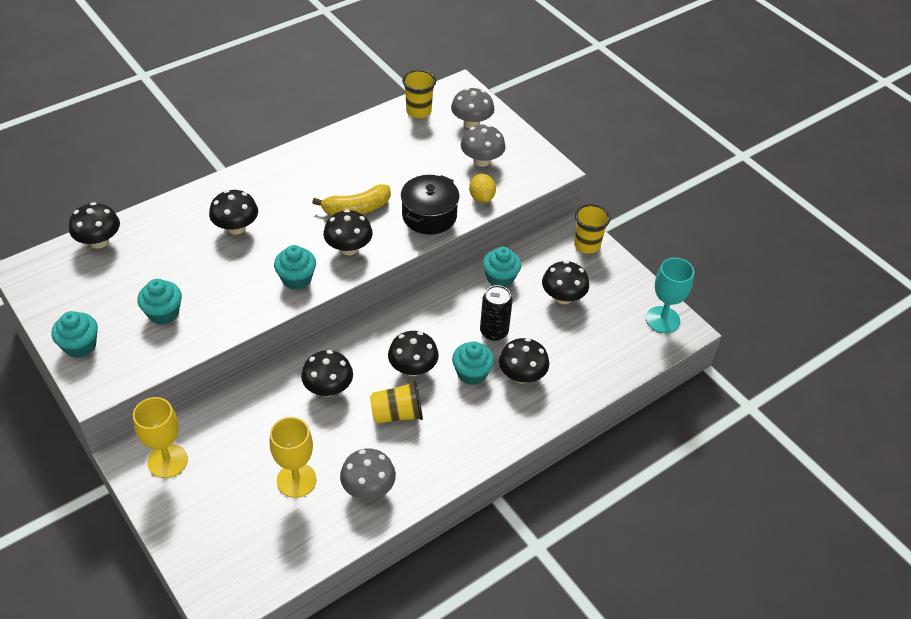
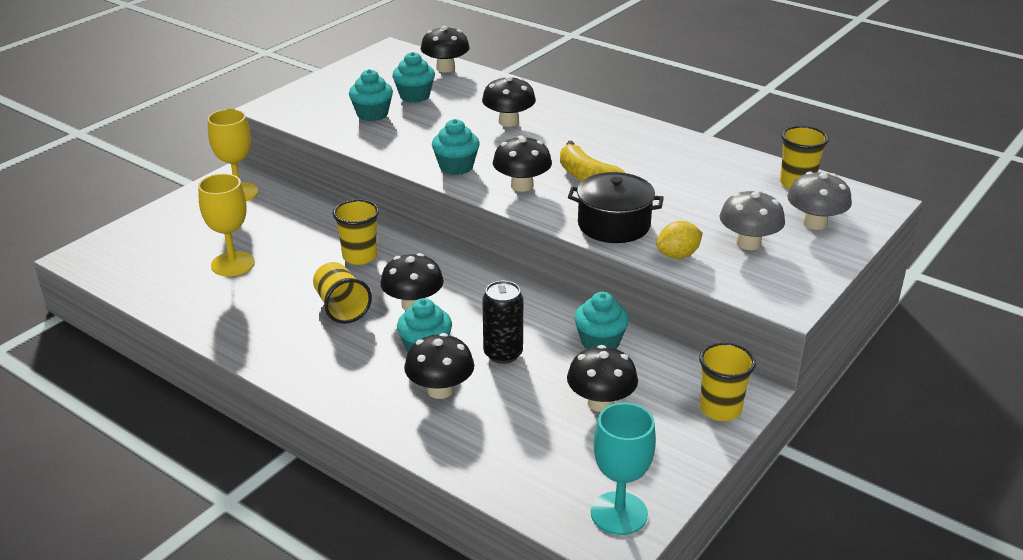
camera: 75 degrees right, 15 degrees down
(80, 346) = (315, 90): turquoise cupcake -> turquoise cupcake (414, 96)
(328, 388) = (360, 256): black mushroom -> yellow cup
(368, 488) = (232, 309): grey mushroom -> none

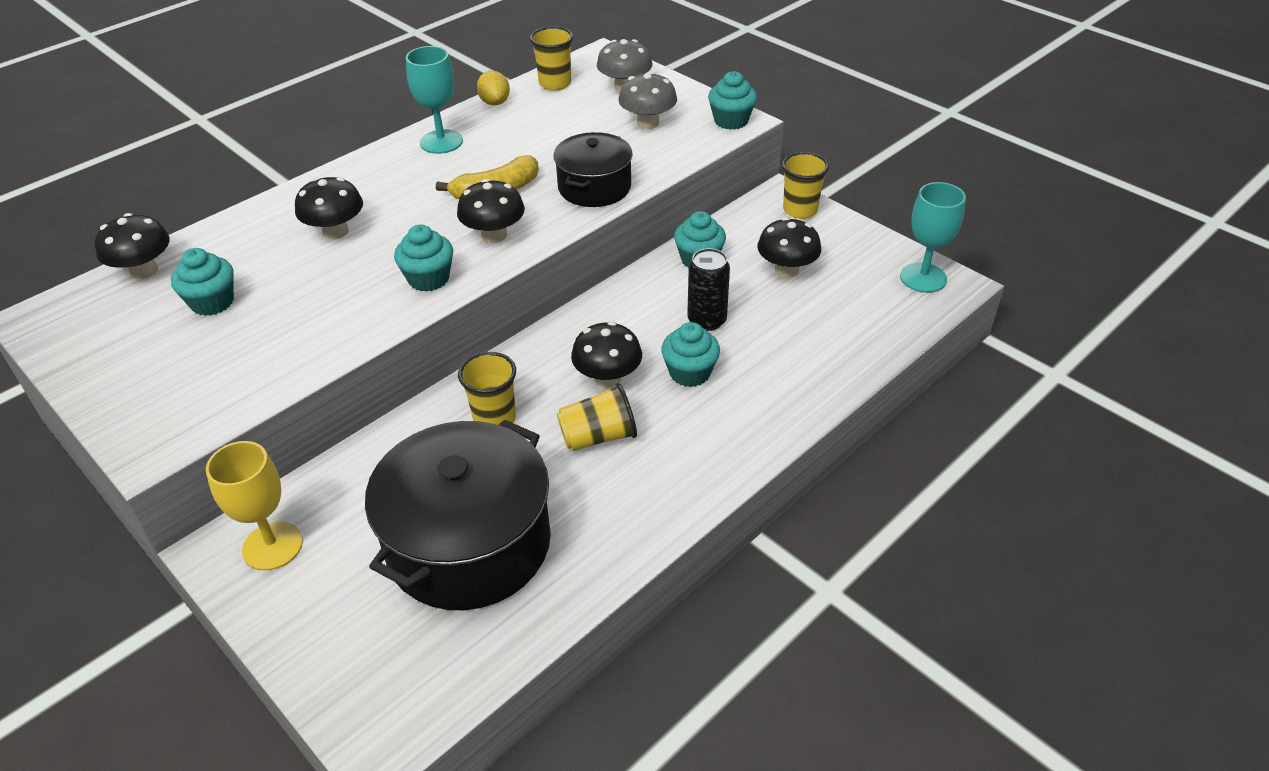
camera: 80 degrees left, 10 degrees up
(233, 264) = (469, 544): yellow goblet -> black pot
(372, 114) = (244, 343): turquoise cupcake -> turquoise cupcake (731, 121)
(440, 390) = (758, 366): black mushroom -> none
(657, 143) = (441, 142): none -> turquoise goblet
(678, 255) = (658, 160): yellow lemon -> yellow lemon (495, 102)

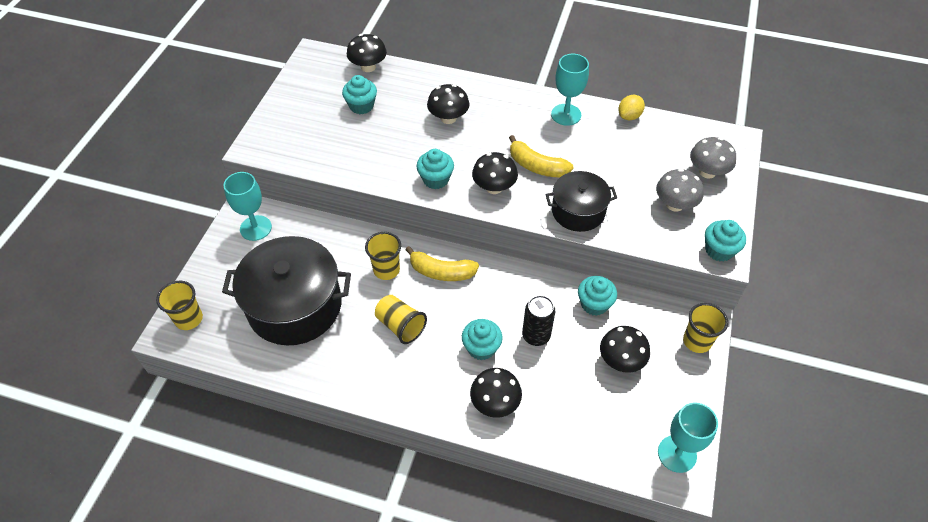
camera: 60 degrees right, 10 degrees up
(272, 546) = (255, 228): yellow goblet -> turquoise goblet
(545, 366) = (441, 272): none -> yellow banana
(555, 83) = (678, 134): yellow cup -> yellow cup (189, 319)
(607, 378) = (450, 307): black mushroom -> black mushroom (495, 403)

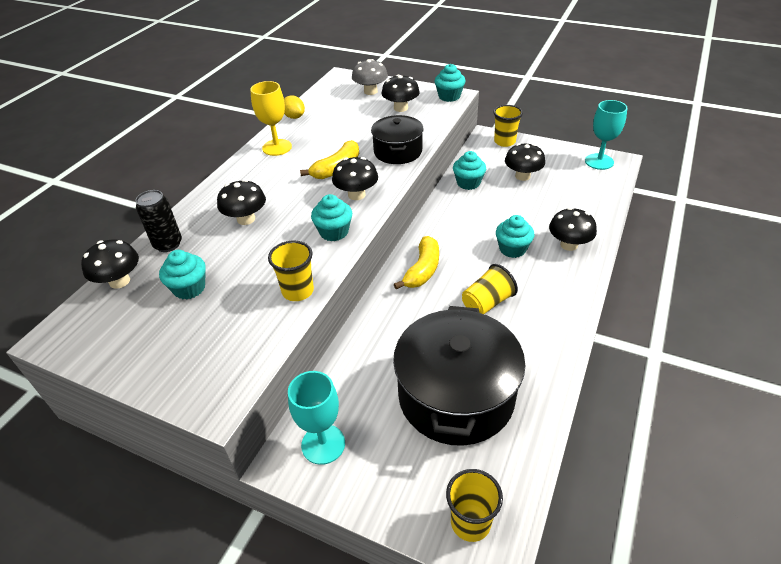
camera: 80 degrees left, 10 degrees down
(386, 270) = (414, 311): yellow cup -> yellow cup (298, 291)
(536, 335) = (499, 216): black can -> black can (168, 244)
(566, 115) = (277, 147): turquoise goblet -> yellow goblet
(674, 204) = (401, 108): grey mushroom -> black mushroom

